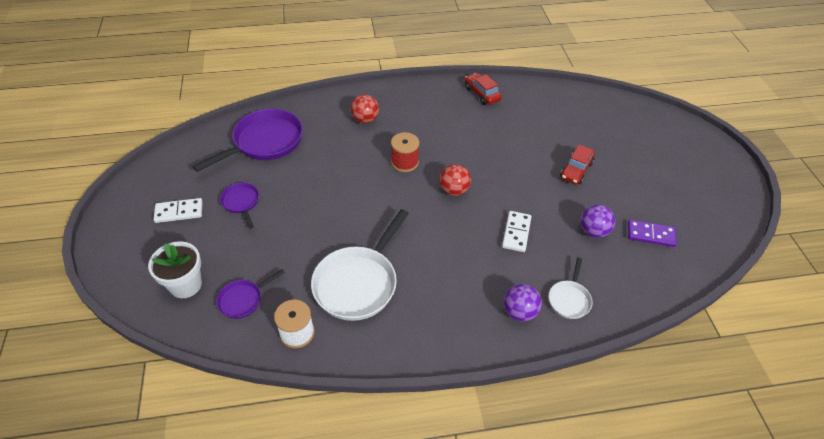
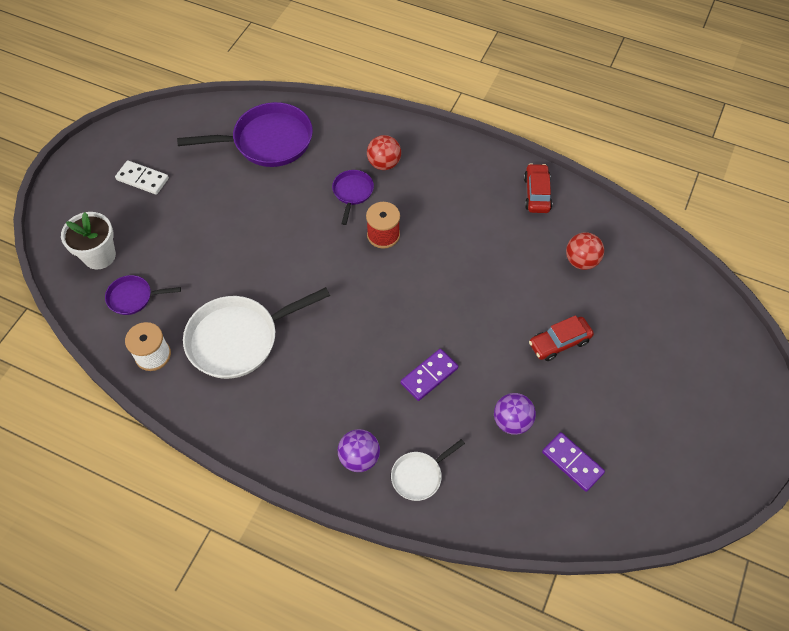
camera: 35 degrees right, 10 degrees up
(241, 202) = (200, 198): purple pan -> purple pan (352, 193)
(454, 190) = (406, 293): red ball -> red ball (581, 261)
(516, 233) = (429, 376): white domino -> purple domino

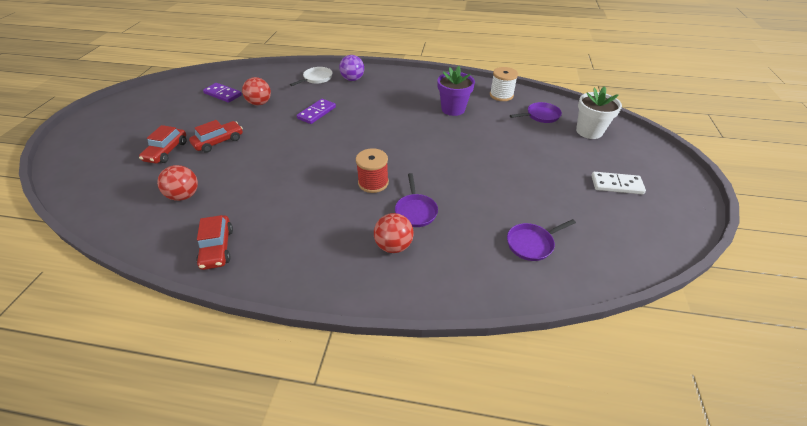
camera: 165 degrees right, 15 degrees down
(238, 339) = (453, 109): white pan -> purple flower pot
(267, 141) = (532, 243): purple pan -> purple pan, size x0.51
(512, 421) = (259, 103): purple ball -> red ball
(621, 338) = (167, 151): none -> red car

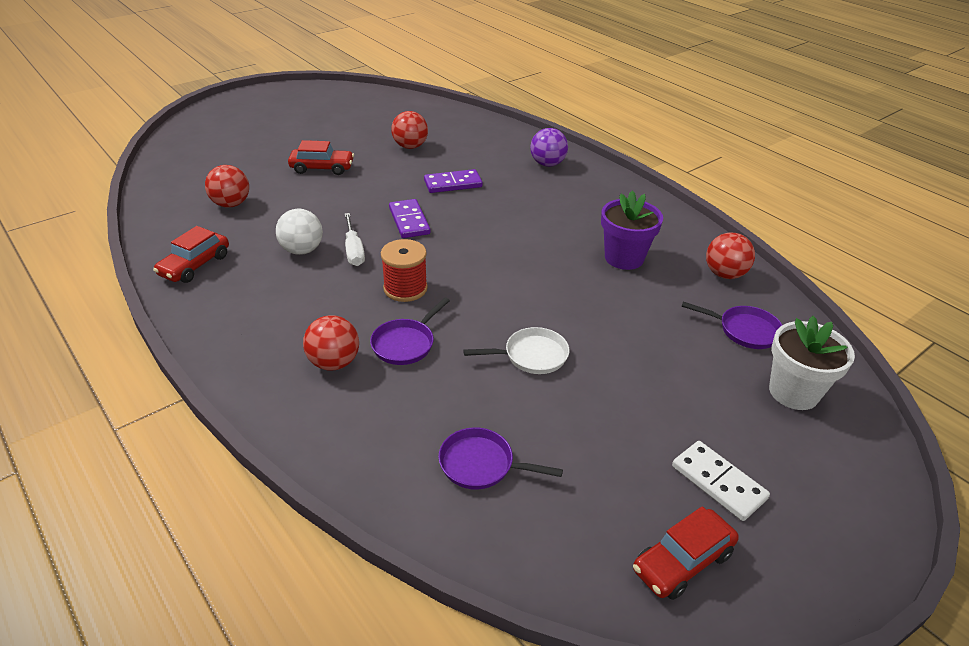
camera: 40 degrees right, 5 degrees down
(167, 151) = (269, 156): red car -> red car (682, 562)
(223, 94) = (388, 121): purple domino -> purple domino (409, 221)
(280, 196) = (302, 250): none -> white ball
(313, 179) = (354, 250): none -> white screwdriver
(316, 78) = (506, 145): white pan -> white pan (531, 356)
(501, 95) = (724, 274): white spool -> red ball

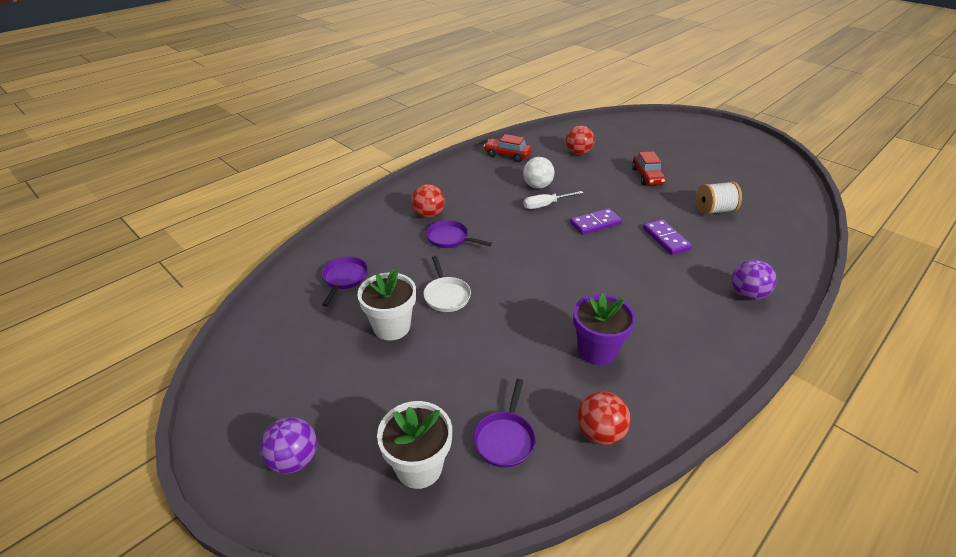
camera: 85 degrees right, 0 degrees up
(405, 288) = (509, 231): red spool -> none
(410, 146) = (714, 210): red ball -> white spool
(590, 410) = (391, 327): none -> white flower pot
(682, 562) = (257, 370): red car -> none
(718, 482) = (318, 396): white domino -> none
(815, 499) = (294, 459): none -> purple ball

